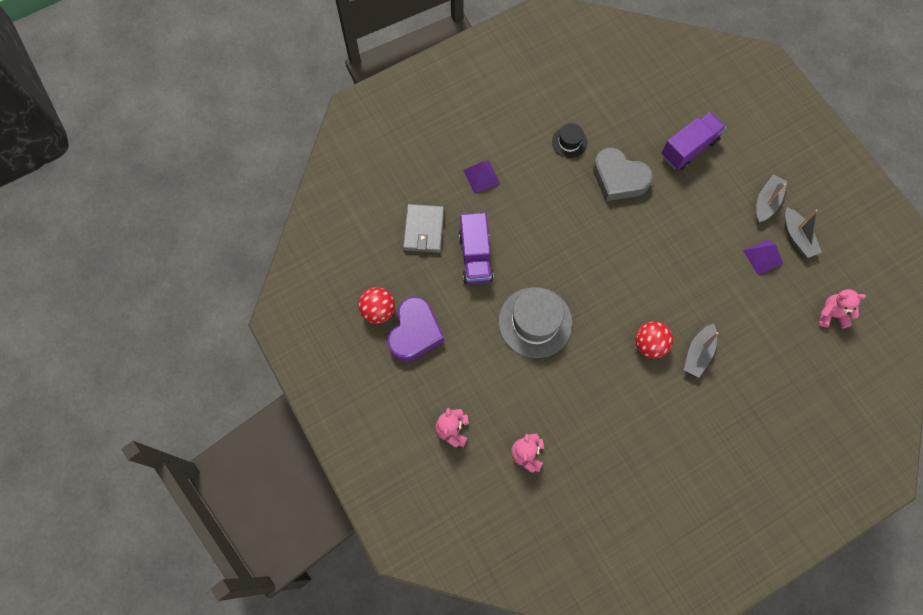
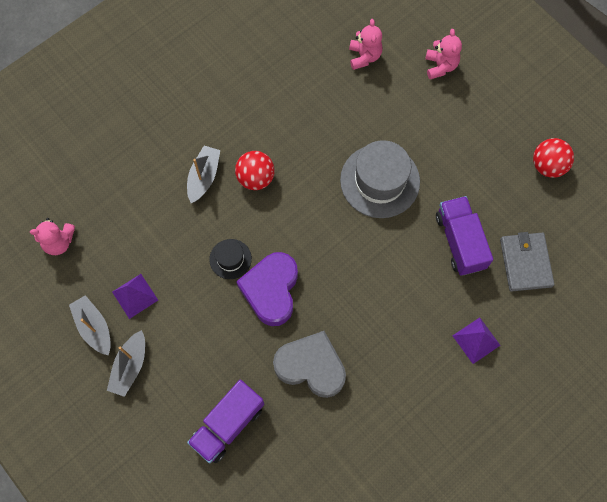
camera: 170 degrees right, 0 degrees up
(415, 332) = (503, 150): purple heart -> purple heart (271, 290)
(569, 142) = (379, 406): black hat -> black hat (230, 259)

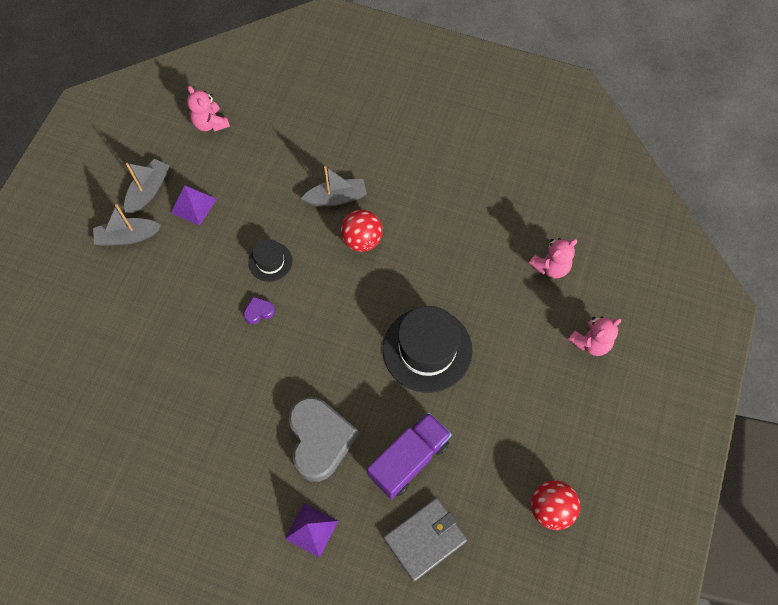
camera: 60 degrees right, 5 degrees down
(228, 424) = (113, 343): purple truck -> none
(271, 290) = (259, 312): purple heart -> purple heart, size x0.41
(311, 366) = (203, 385): grey heart -> grey heart (320, 440)
(380, 181) = (427, 349): grey hat -> black hat

